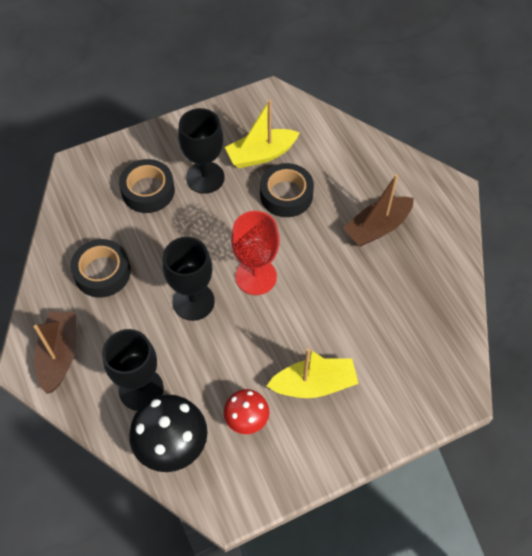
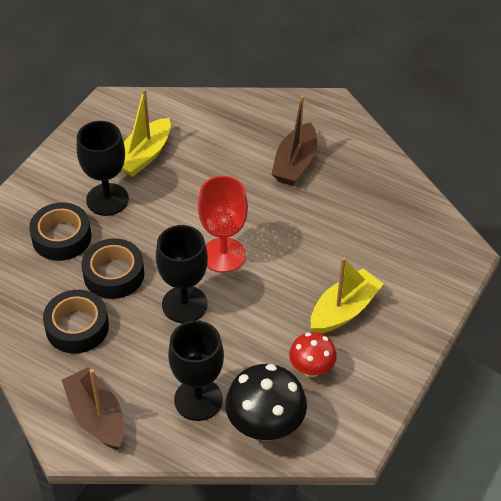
camera: 35 degrees left, 10 degrees down
(286, 195) = (194, 177): black tape -> black tape (114, 274)

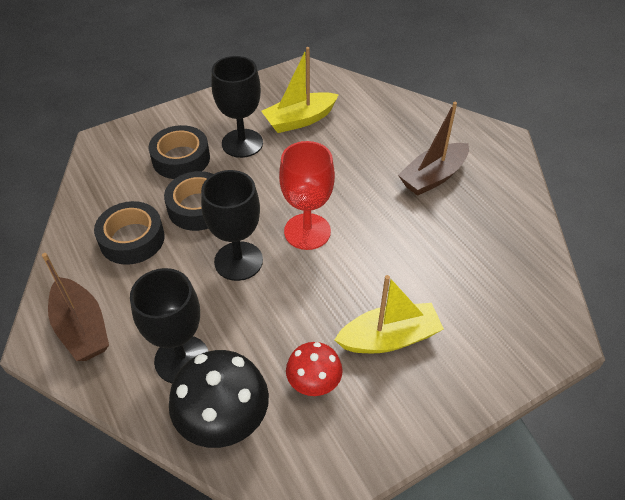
camera: 30 degrees right, 0 degrees up
(96, 416) = (82, 328): brown boat -> brown boat turned 150 degrees clockwise

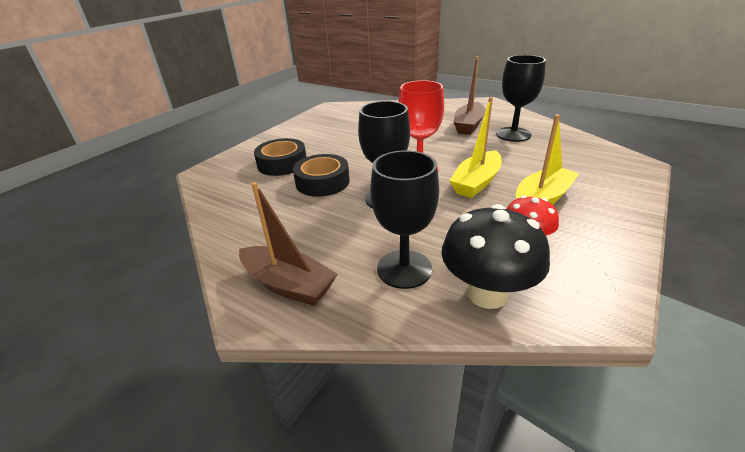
camera: 25 degrees left, 15 degrees down
(132, 239) = (283, 215): black tape -> none
(242, 143) = (323, 145): black goblet -> black goblet (513, 134)
(299, 120) = (352, 125): yellow boat -> yellow boat (476, 182)

